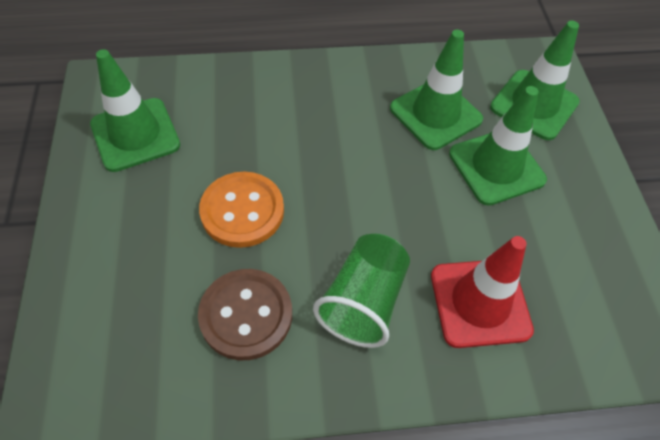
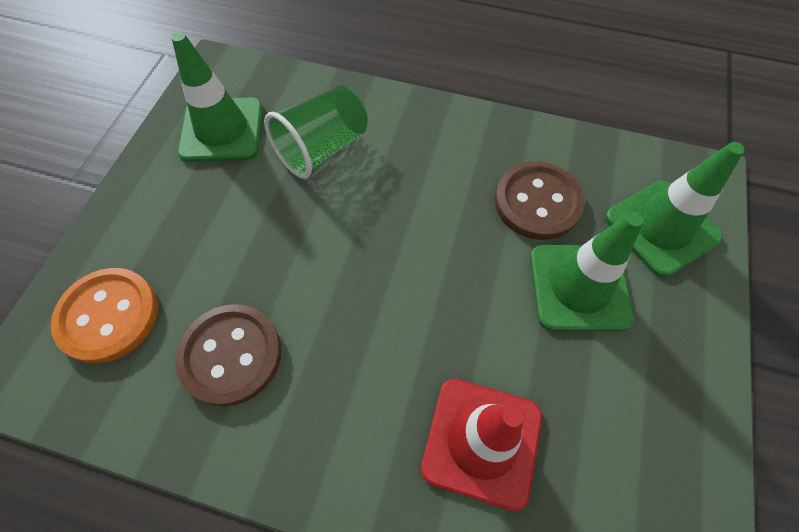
camera: 25 degrees right, 5 degrees up
(242, 211) = (282, 243): orange button -> orange button (109, 316)
(363, 301) = (354, 388): green cup -> green cup (322, 149)
(435, 114) = (537, 202): green traffic cone -> brown button

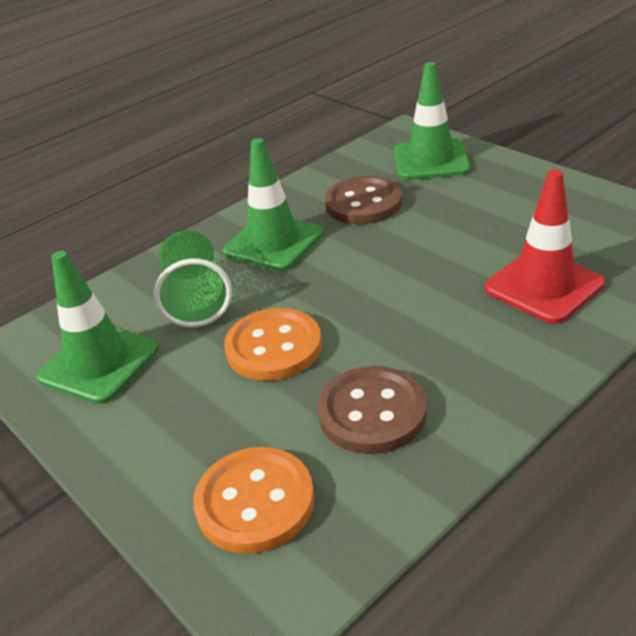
camera: 55 degrees left, 25 degrees down
(285, 237) = (273, 347): none -> orange button
(579, 287) = (450, 207): green traffic cone -> green traffic cone (273, 243)

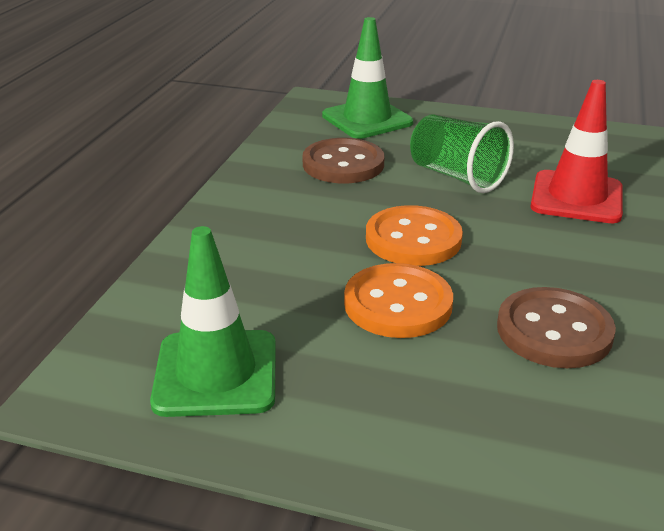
camera: 35 degrees left, 5 degrees down
(196, 300) = (263, 283): green cup -> green cup (457, 176)
(255, 502) = (539, 441): orange button -> orange button (413, 239)
(273, 243) = (289, 214): green traffic cone -> none

